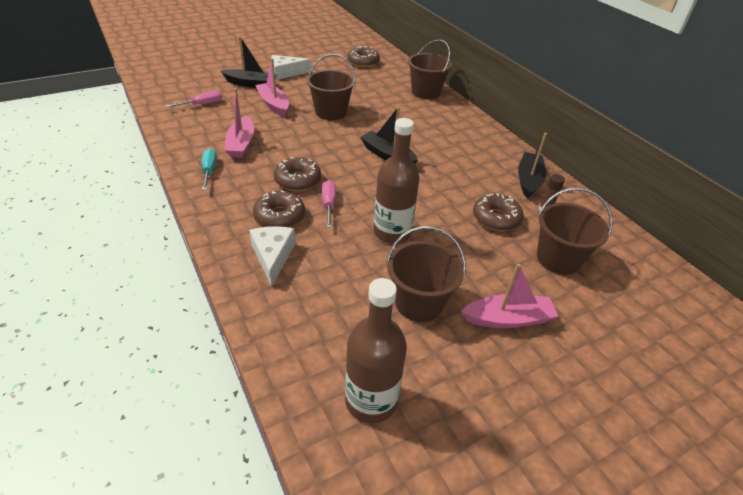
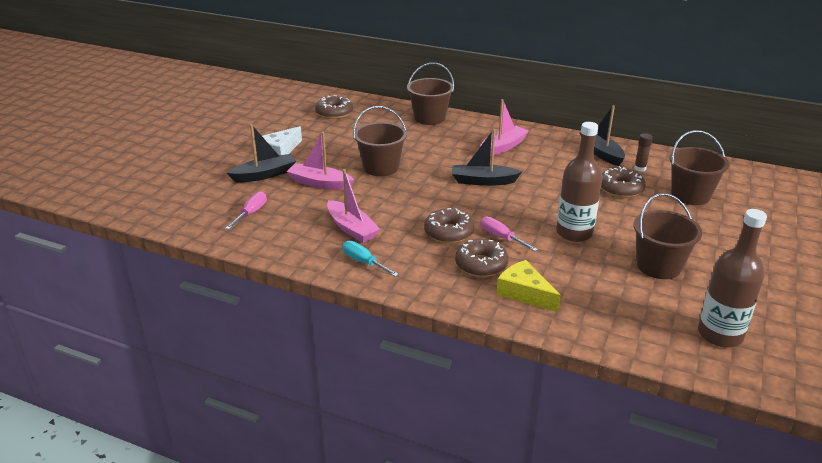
camera: 35 degrees left, 10 degrees down
(273, 256) = (524, 293): white cheese -> yellow cheese
(508, 319) = (717, 246): pink boat -> pink boat (503, 147)

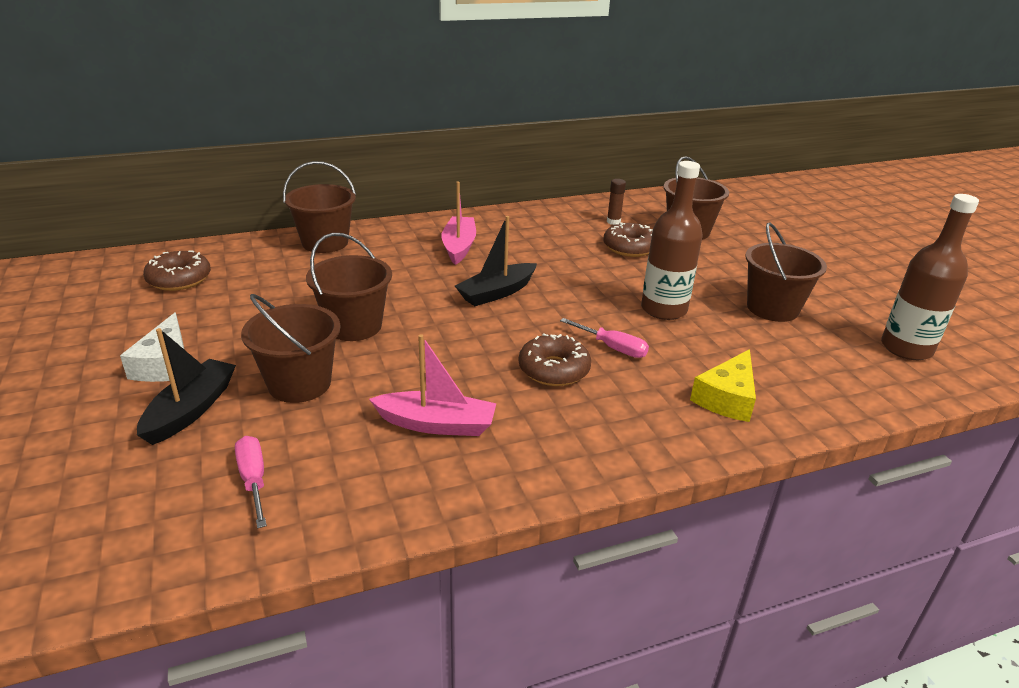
camera: 45 degrees left, 0 degrees up
(319, 183) = (299, 384): pink boat -> brown bucket
(364, 262) = (520, 461): turquoise screwdriver -> none
(481, 265) = (642, 389): brown donut -> none
(501, 237) = (612, 347): pink screwdriver -> pink screwdriver turned 150 degrees counterclockwise
(524, 293) = (727, 398): yellow cheese -> yellow cheese turned 60 degrees counterclockwise
(601, 153) = (559, 219): black boat -> none

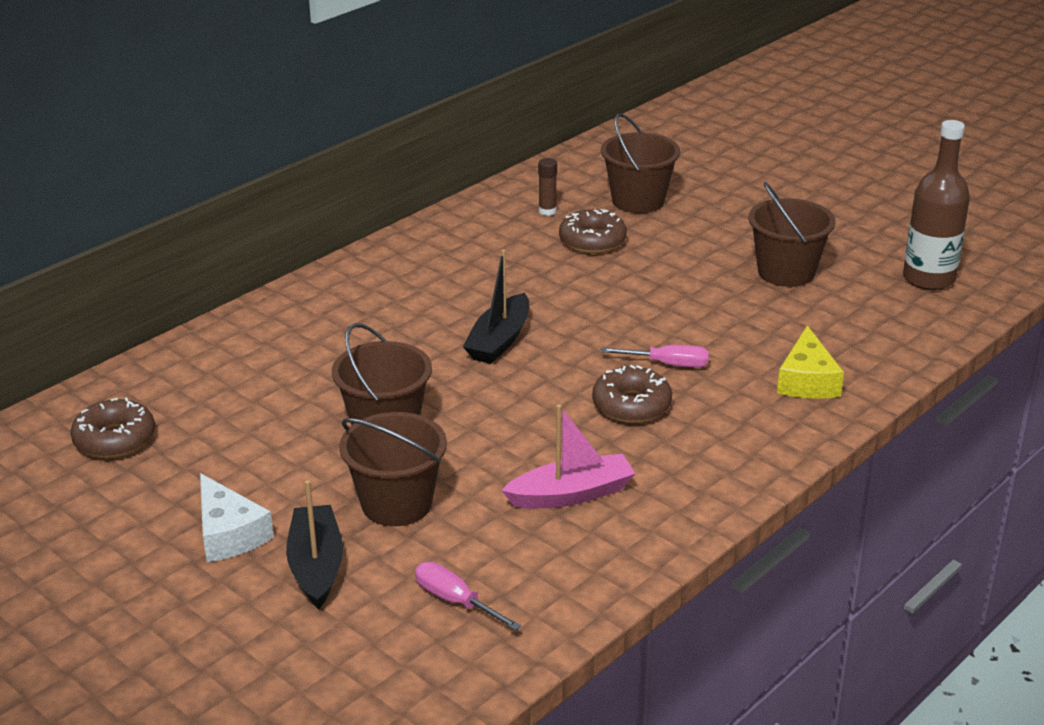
camera: 25 degrees left, 0 degrees up
(325, 243) = (237, 339): brown bucket -> none
(459, 247) = (402, 296): pink boat -> none
(663, 309) = (684, 306): brown bottle -> none

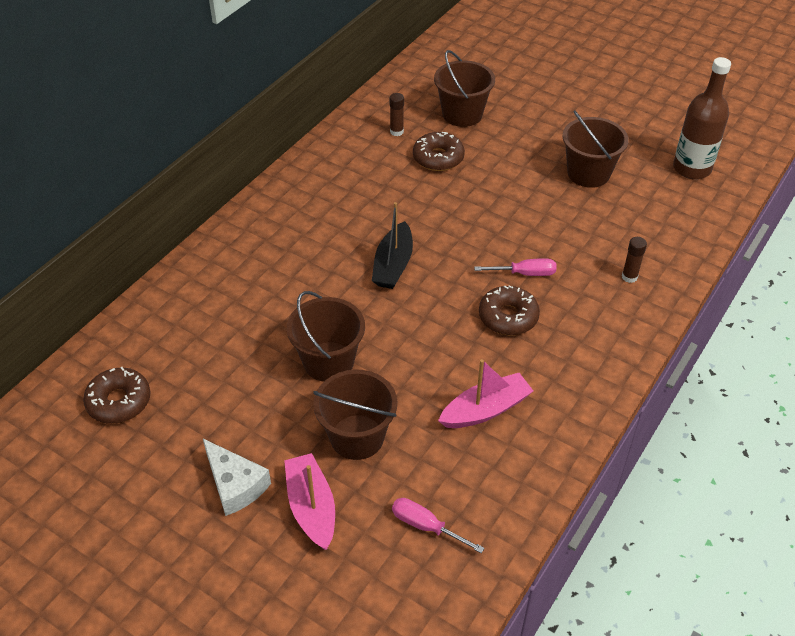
camera: 10 degrees left, 15 degrees up
(316, 566) = (311, 507): black boat -> pink boat
(807, 380) = (629, 277): yellow cheese -> brown glue stick

